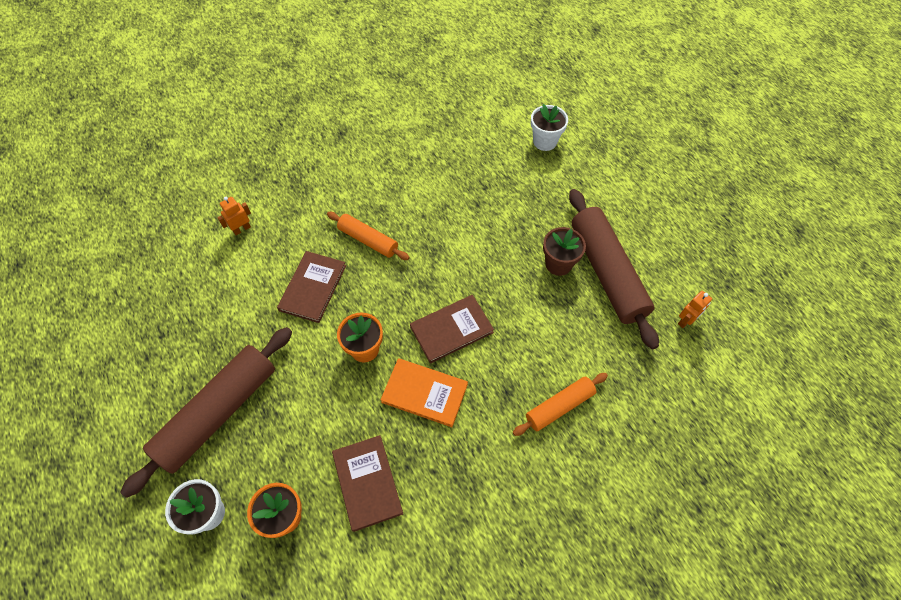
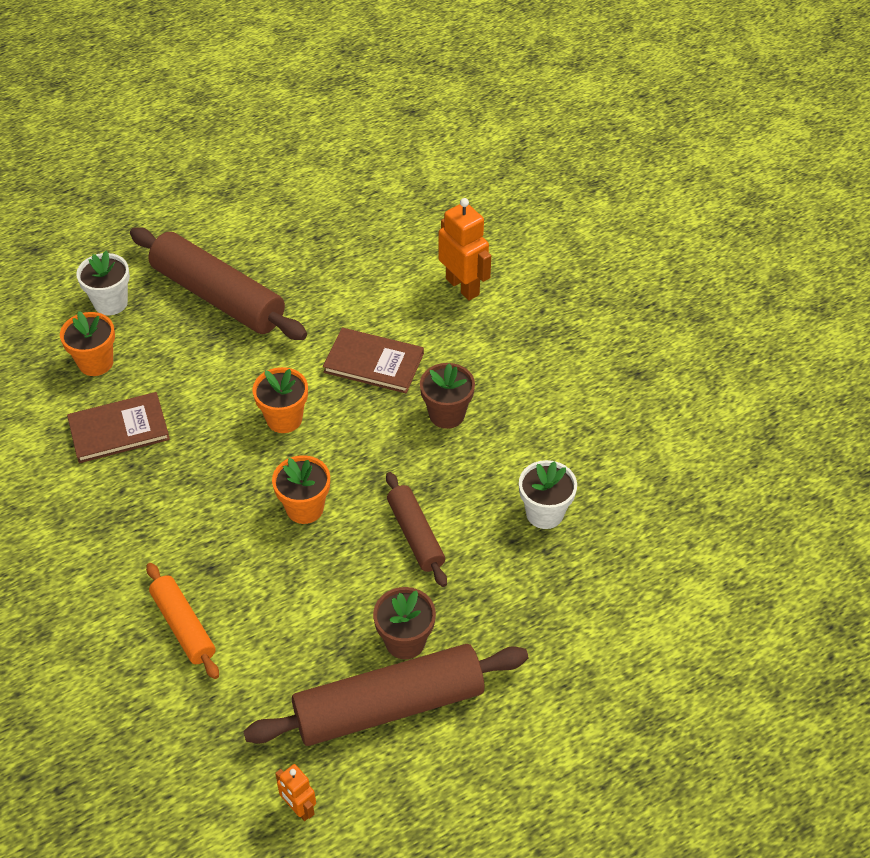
camera: 90 degrees right, 10 degrees down
(242, 229) = (463, 286): orange robot -> orange robot, size x1.76
(368, 240) = (447, 414): orange rolling pin -> brown flower pot
(424, 393) = (219, 480): orange book -> none
(451, 329) = (305, 508): brown book -> orange flower pot
(474, 259) = (415, 535): none -> brown rolling pin
(545, 141) = (648, 639): white flower pot -> white flower pot (544, 513)

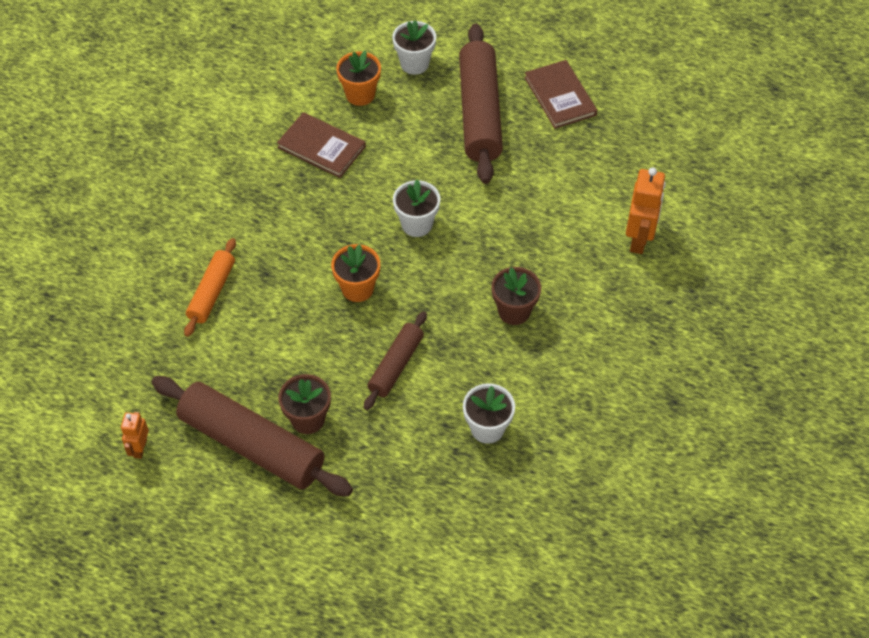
camera: 50 degrees right, 5 degrees up
(284, 419) = (417, 224): orange flower pot -> white flower pot
(374, 363) = (515, 238): brown book -> brown book (560, 96)

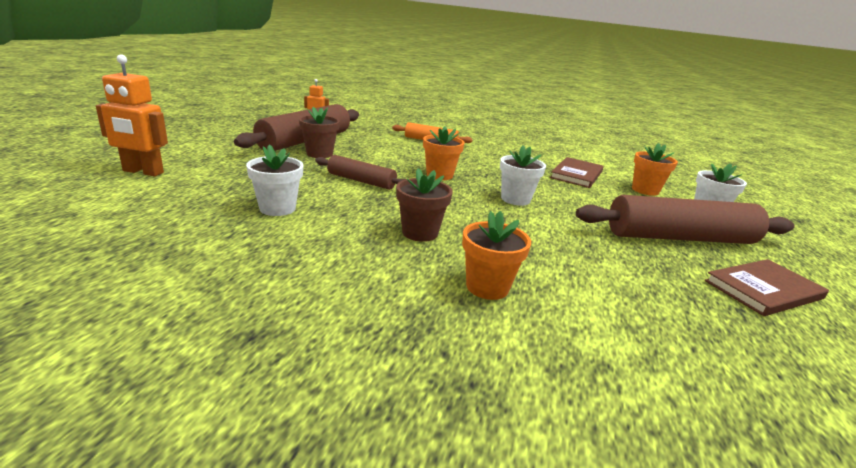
camera: 85 degrees right, 30 degrees down
(592, 271) = (487, 287): none -> orange flower pot
(639, 239) = (559, 333): orange robot -> orange robot (143, 172)

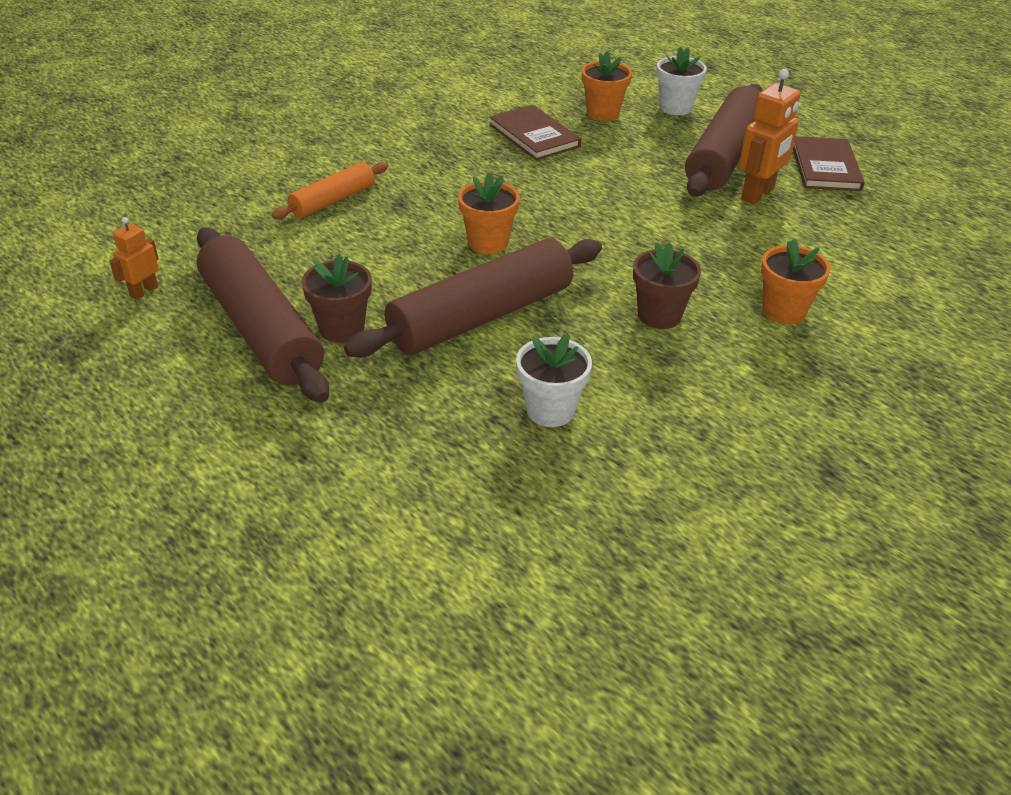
camera: 60 degrees left, 15 degrees up
(143, 172) = (342, 532): orange robot -> orange robot (758, 194)
(361, 181) = (481, 316): brown rolling pin -> brown rolling pin, size x1.84
(515, 199) = (593, 214): white flower pot -> none

